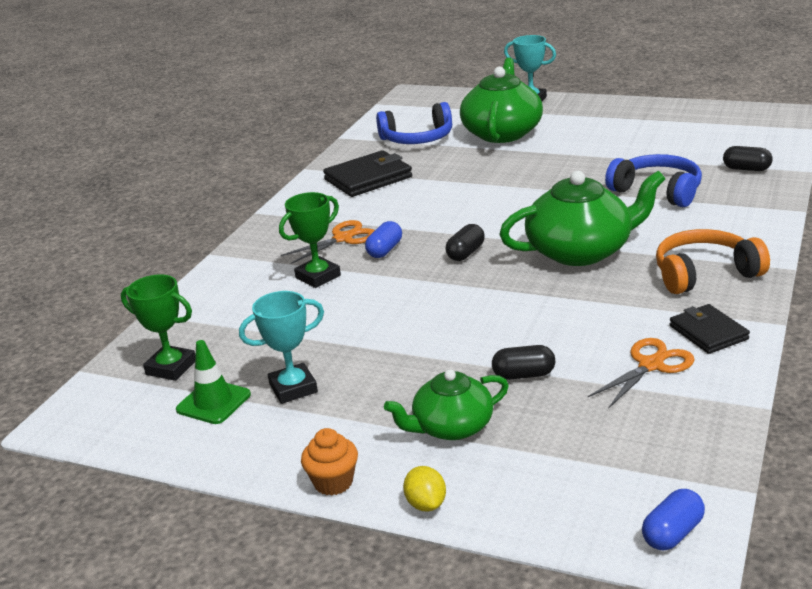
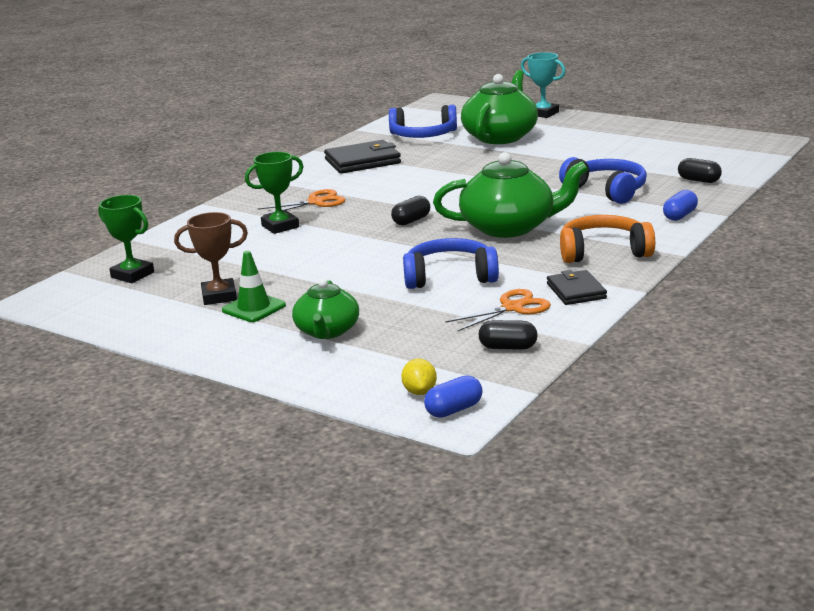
camera: 10 degrees right, 5 degrees down
(213, 402) = (153, 299): green traffic cone -> green traffic cone (254, 308)
(293, 388) = (219, 296): turquoise trophy -> brown trophy
(333, 482) = (217, 355): orange cupcake -> none
(385, 250) = (345, 213): blue capsule -> blue capsule (680, 216)
(426, 504) = (278, 374): yellow lemon -> yellow lemon (420, 392)
(451, 427) = (327, 331): green teapot -> green teapot turned 75 degrees counterclockwise
(524, 375) = (405, 304): black capsule -> black capsule (508, 347)
(553, 328) = (449, 277): none -> blue headphones

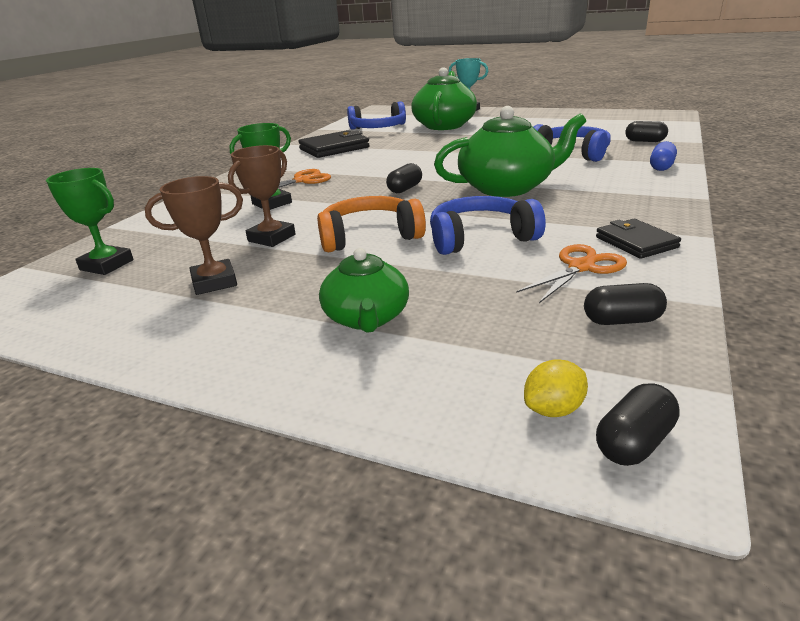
camera: 10 degrees left, 5 degrees up
(254, 308) = (261, 294): green traffic cone -> none
(272, 262) = (271, 238): none -> brown trophy
(420, 392) = (553, 409): yellow lemon -> yellow lemon turned 75 degrees clockwise
(454, 410) = (634, 442): blue capsule -> black capsule
(603, 252) = (623, 201): orange headphones -> orange headphones (369, 237)

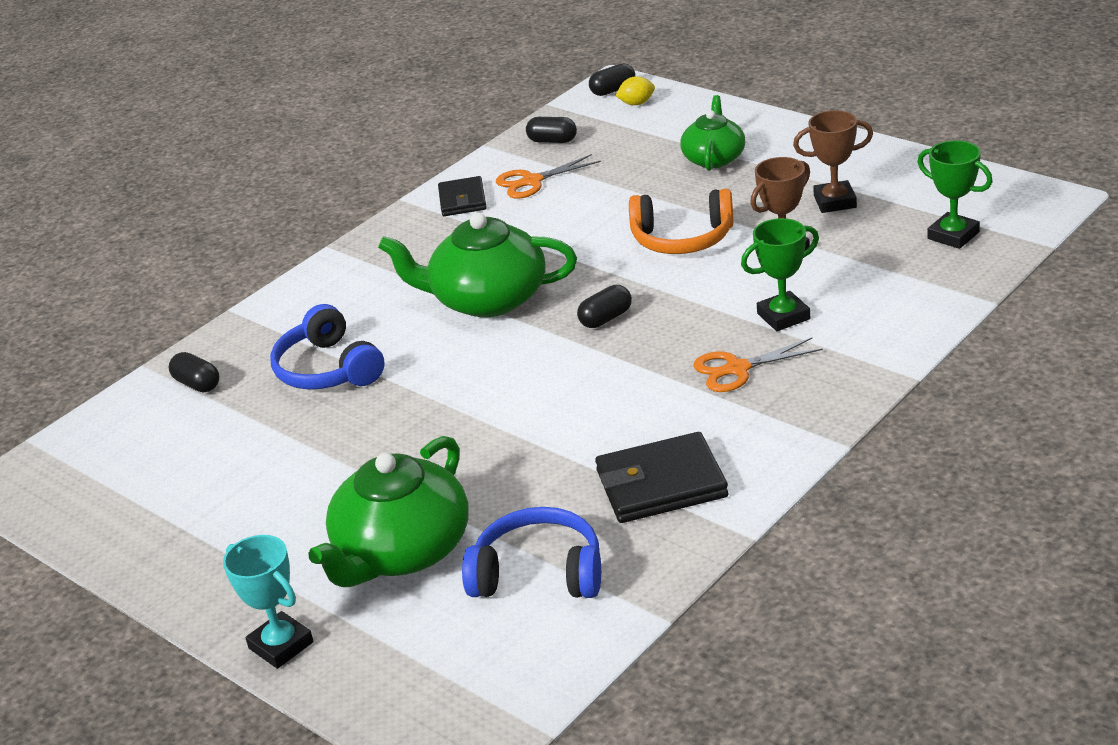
camera: 160 degrees left, 5 degrees up
(480, 238) = (581, 222): blue headphones -> none
(661, 167) = (279, 310): blue capsule -> none

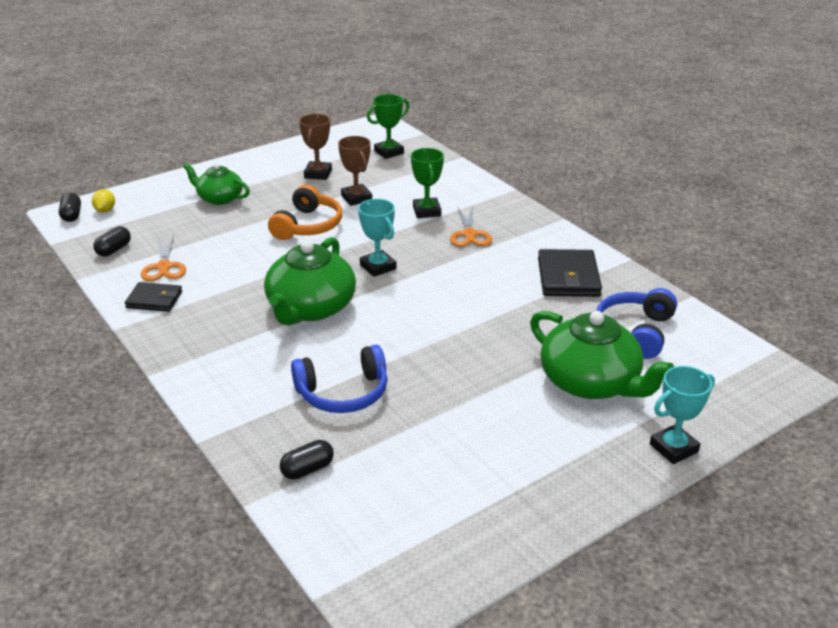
camera: 80 degrees left, 0 degrees up
(606, 318) = (378, 267): black capsule -> turquoise trophy

